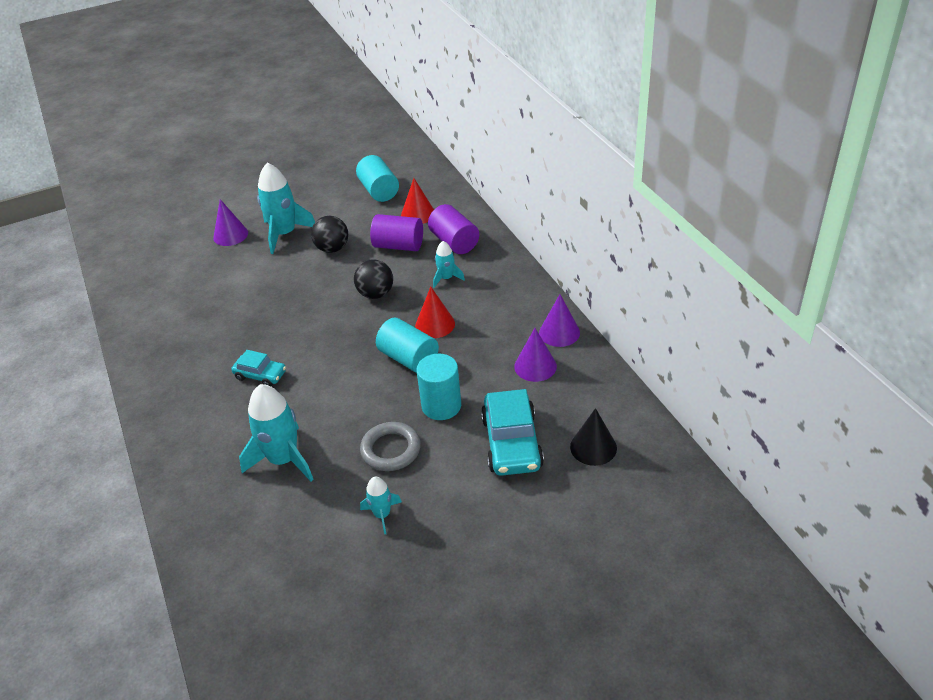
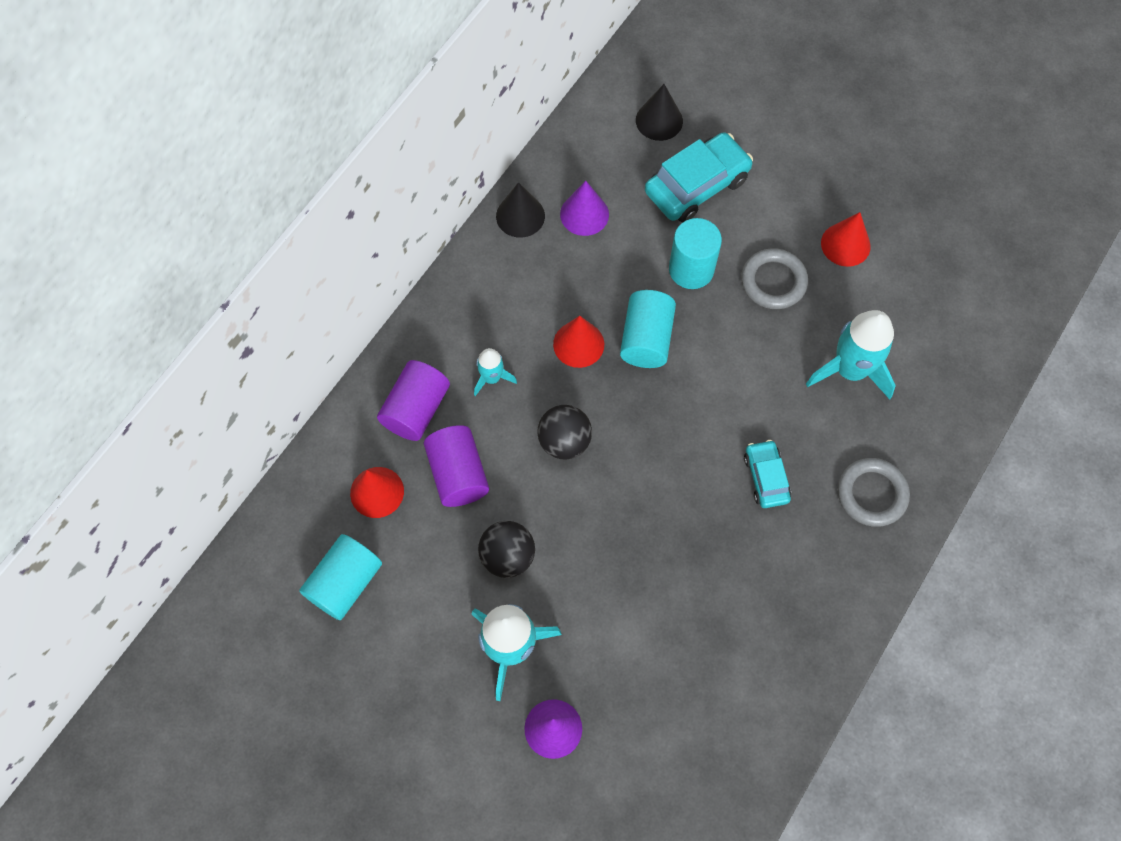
camera: 125 degrees left, 25 degrees up
(194, 424) = (872, 494): none -> grey ring
(382, 514) = (845, 244): turquoise rocket -> red cone
(559, 332) = (520, 216): purple cone -> black cone

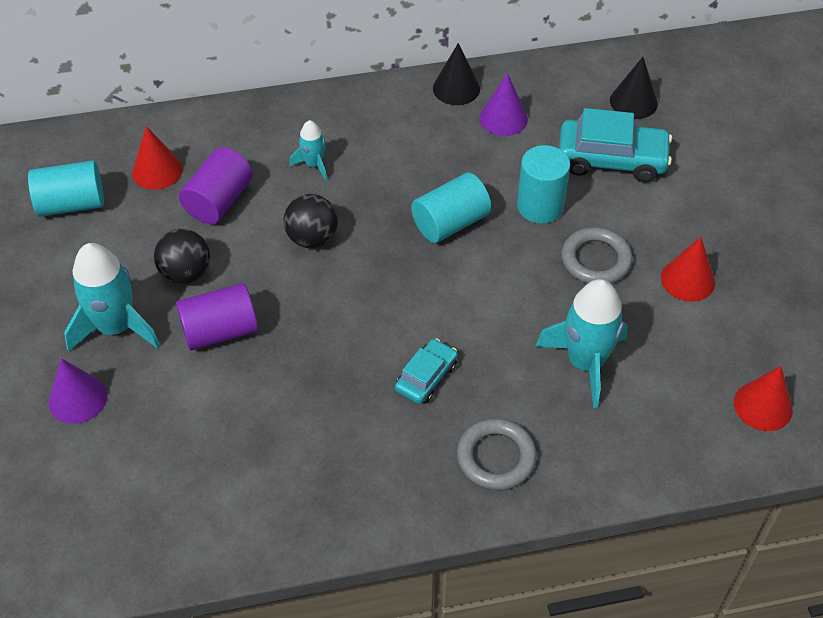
camera: 45 degrees right, 15 degrees down
(416, 409) = (242, 145): purple cylinder -> purple cylinder (220, 331)
(578, 344) = (398, 190): red cone -> red cone (763, 406)

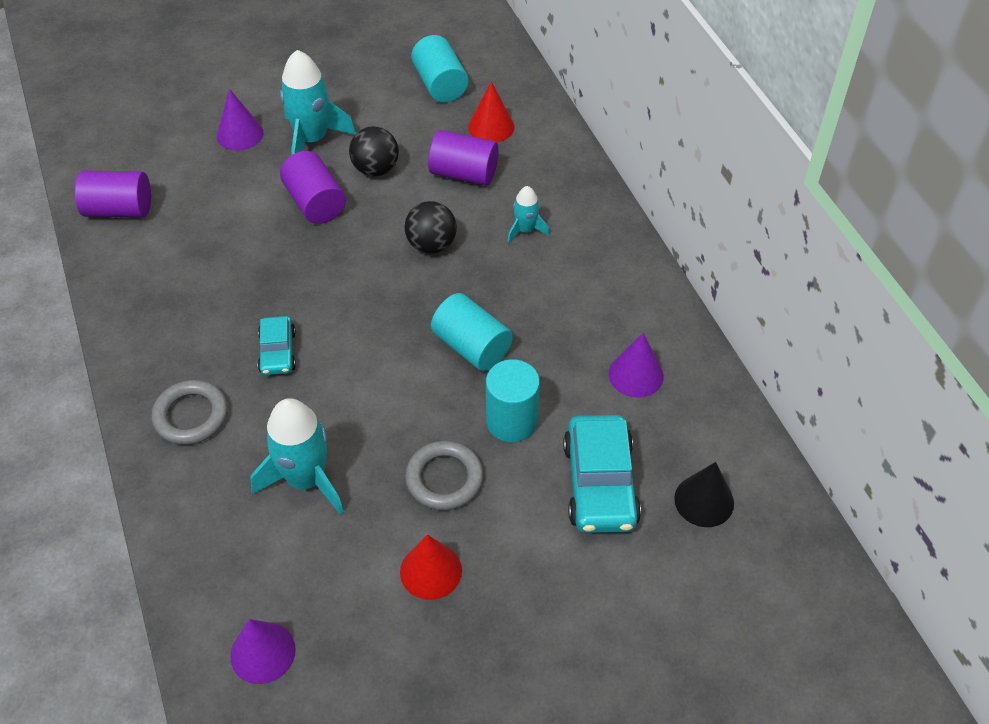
camera: 80 degrees right, 0 degrees up
(166, 531) = (119, 209): none -> purple cylinder
(426, 377) = (278, 352): turquoise car -> turquoise car turned 60 degrees clockwise
(456, 88) = (670, 327): black cone -> none
(763, 406) = (263, 652): red cone -> purple cone

